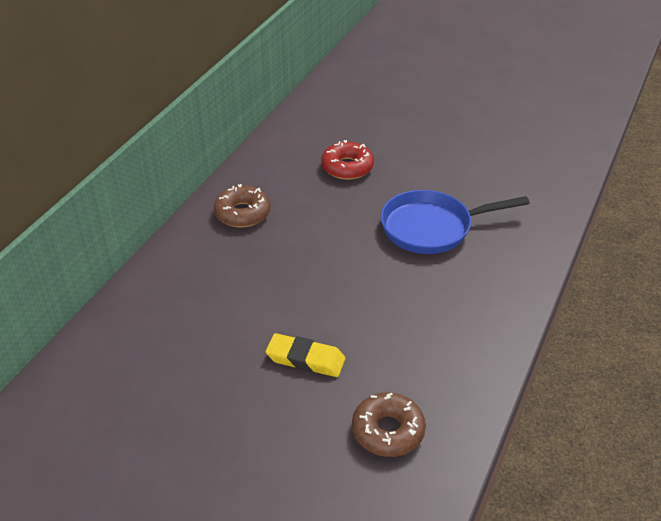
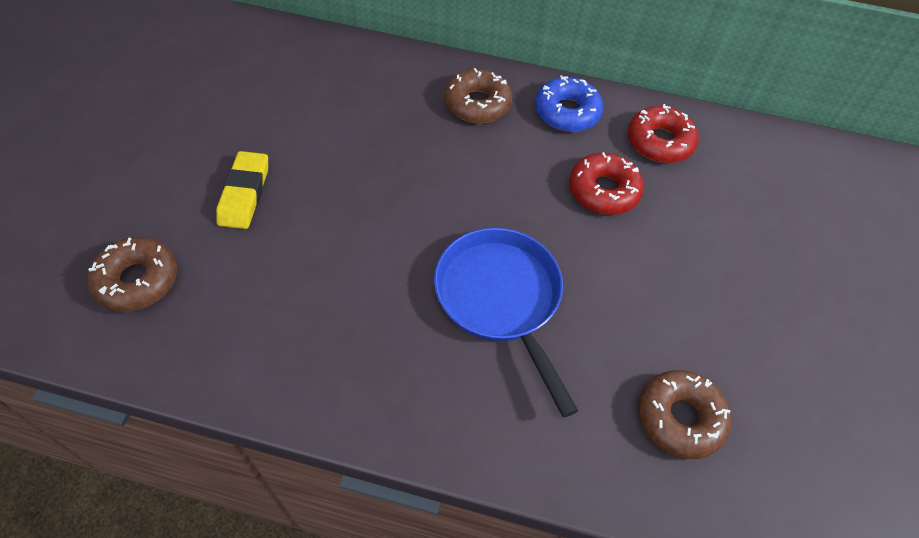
camera: 75 degrees right, 15 degrees up
(266, 170) = (567, 112): none -> blue donut
(309, 135) = (659, 142): none -> red donut
(520, 171) = (679, 418): none -> brown donut

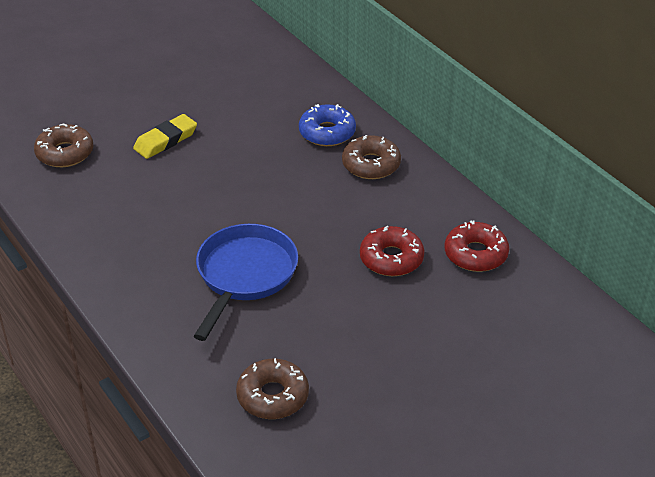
camera: 45 degrees right, 15 degrees down
(567, 112) = (430, 201): blue donut -> blue donut (327, 132)

